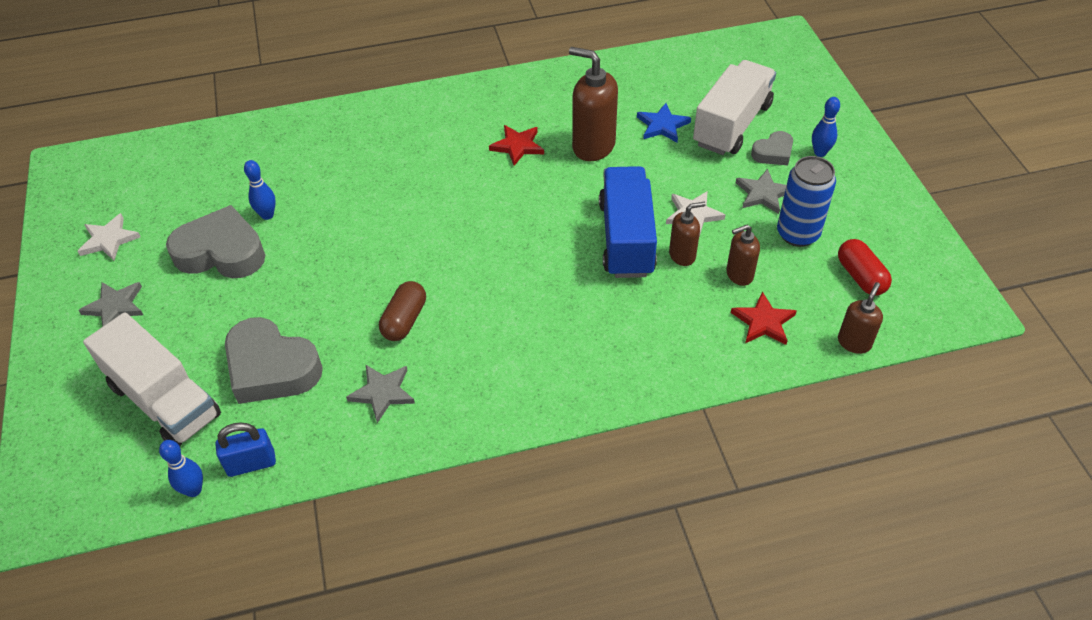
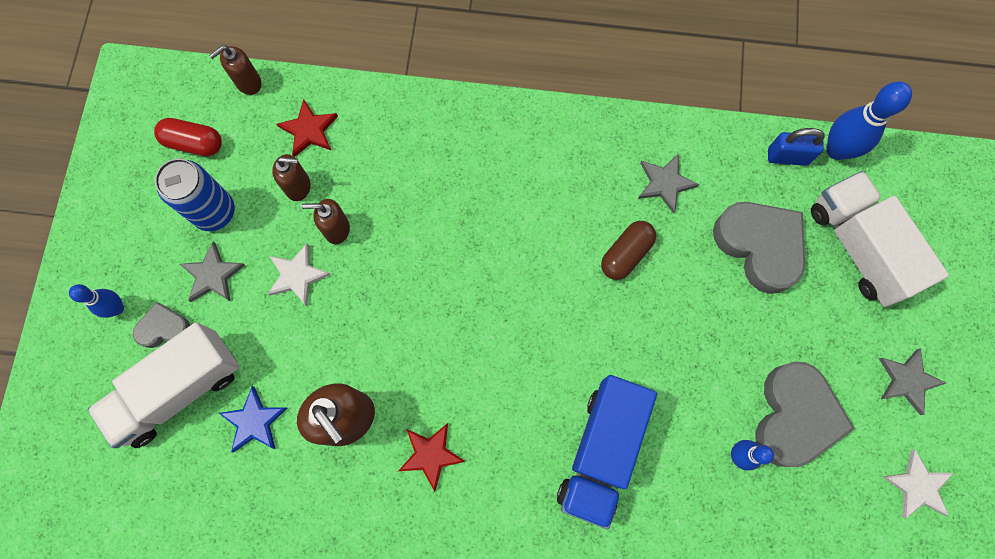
camera: 160 degrees left, 25 degrees up
(194, 490) = (836, 150): blue bowling pin -> blue bowling pin, size x1.68
(221, 252) = (794, 417): grey heart -> grey heart turned 105 degrees counterclockwise
(626, 238) = (378, 271): blue truck -> blue truck (601, 451)
(860, 277) = (194, 143): red capsule -> red capsule turned 75 degrees counterclockwise

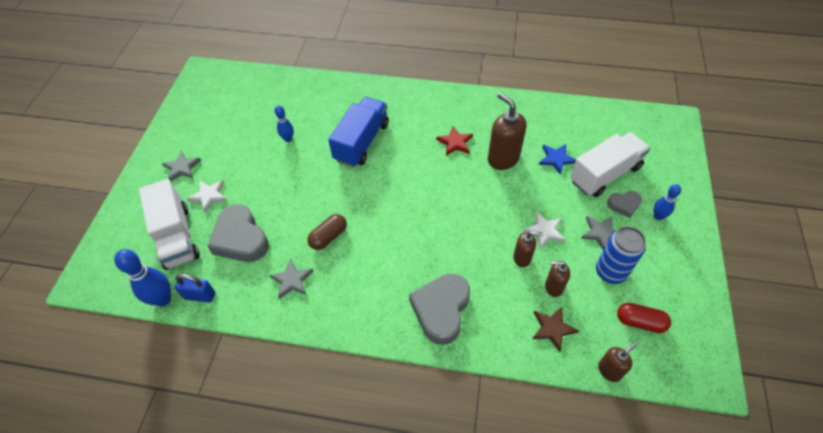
camera: 175 degrees left, 20 degrees down
(309, 130) = (552, 328): red star -> brown star
(794, 417) = (252, 154): grey heart -> grey heart (441, 310)
(917, 486) = (199, 125): white star -> white star (209, 196)

